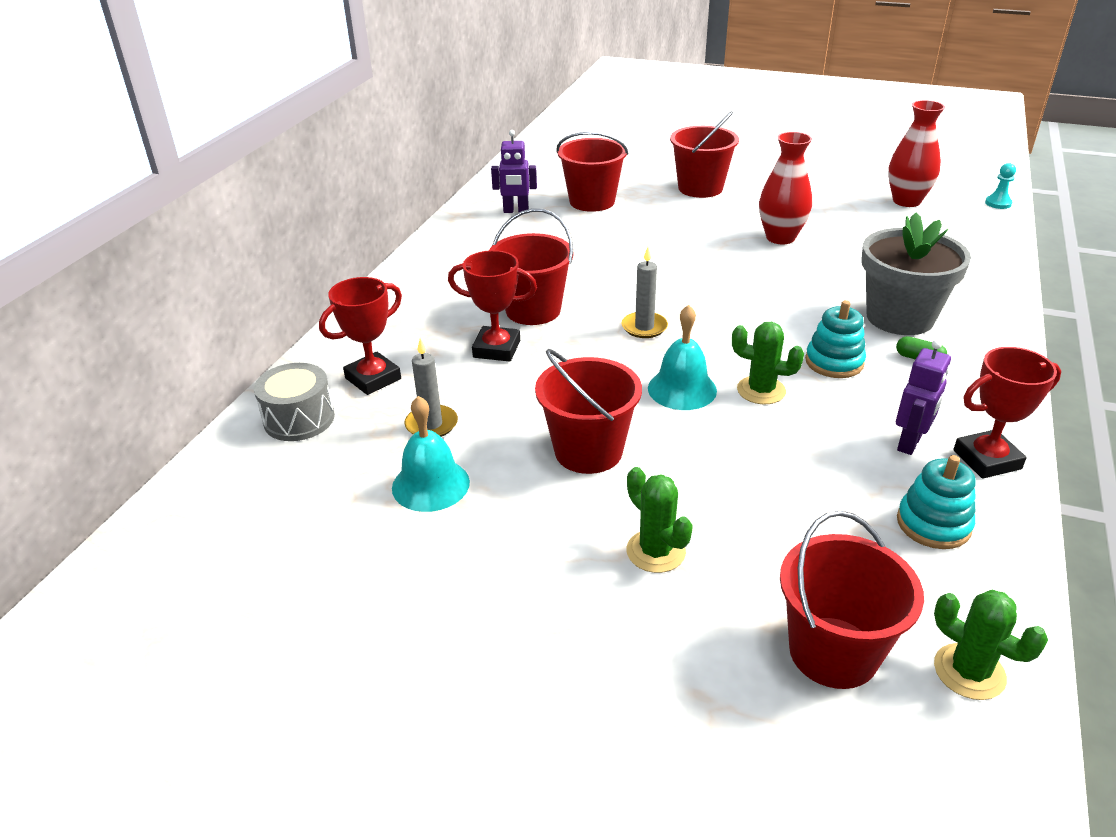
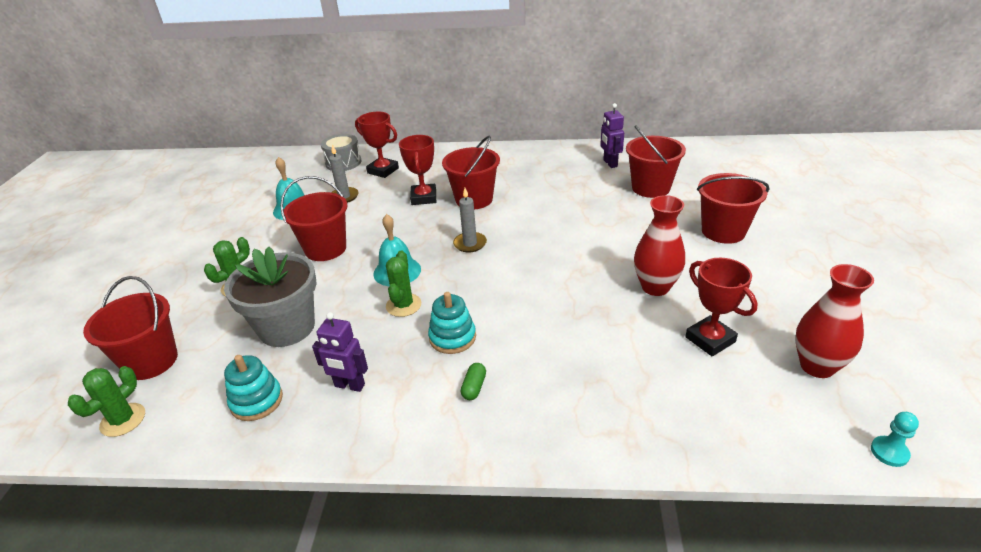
camera: 75 degrees right, 0 degrees up
(899, 317) = (541, 372): grey flower pot -> grey flower pot (287, 327)
(987, 460) = (333, 432): red trophy -> red trophy (710, 339)

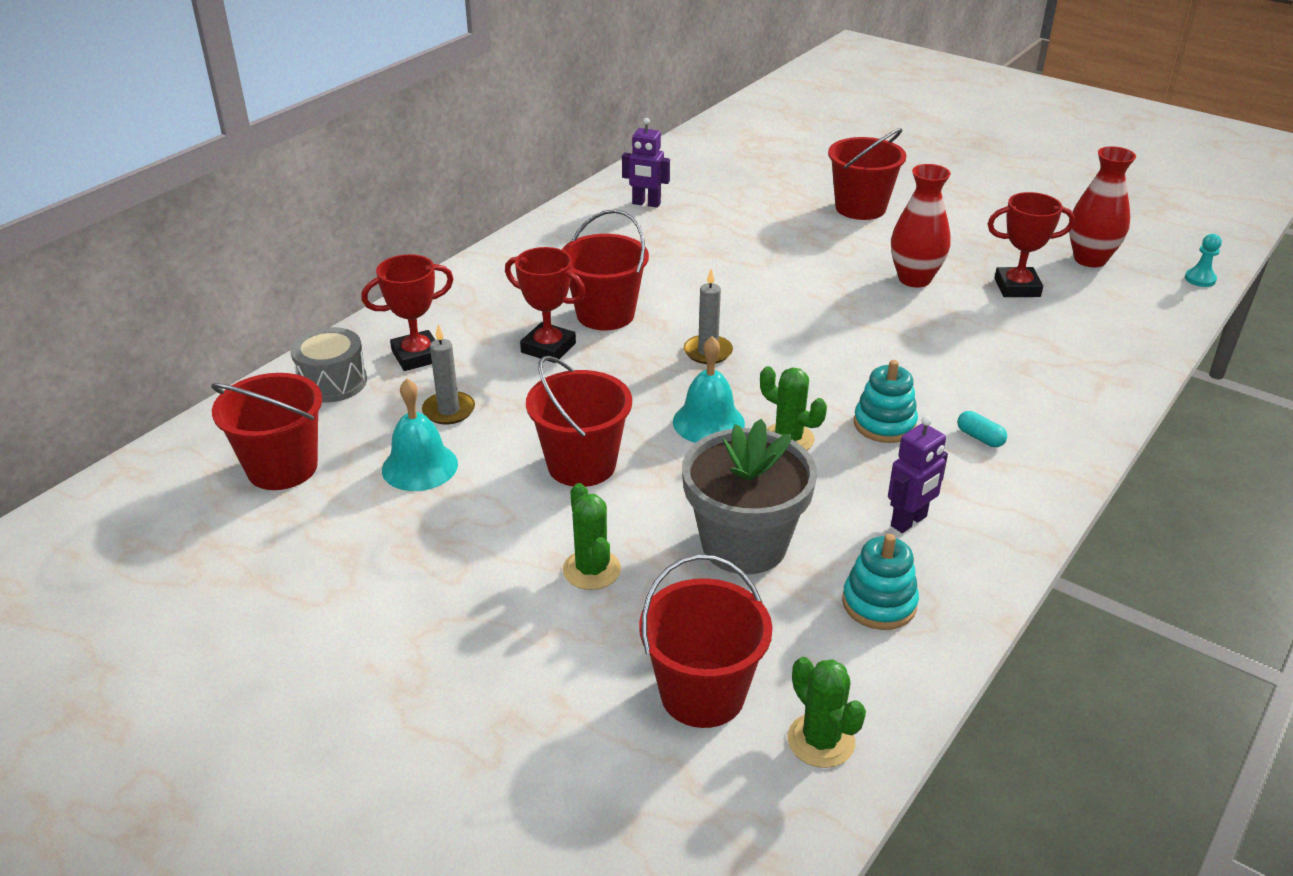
camera: 60 degrees left, 0 degrees up
(474, 387) = (980, 438): green capsule -> turquoise capsule
(650, 188) = (732, 205): red bucket -> red bucket (282, 468)

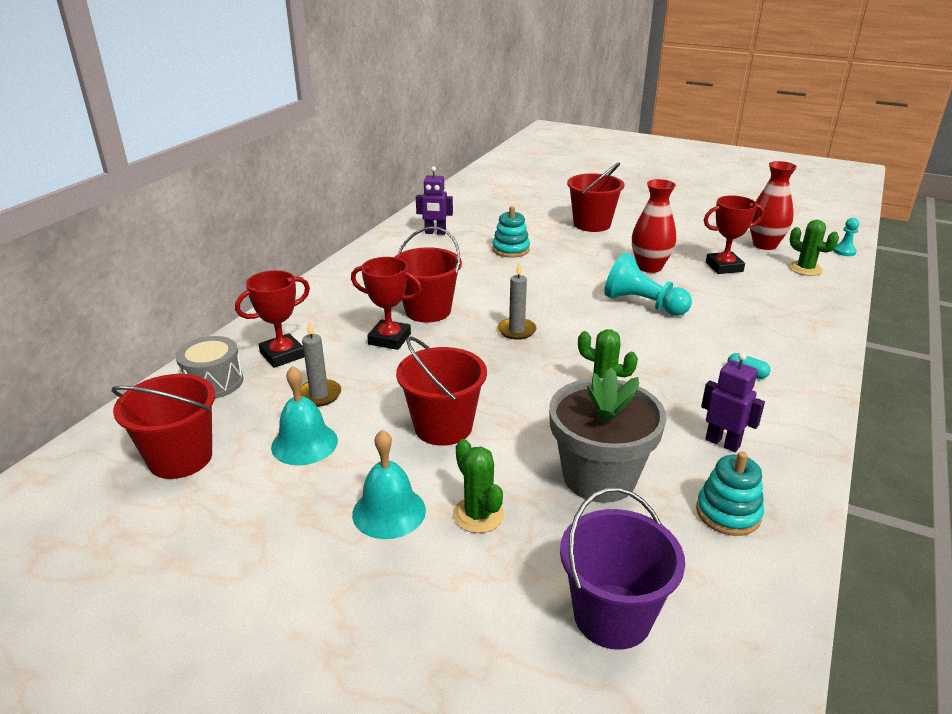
camera: 10 degrees left, 5 degrees down
(702, 694) = (612, 616): red bucket -> purple bucket
(708, 422) = (535, 382): turquoise bell -> turquoise bell (389, 512)
(821, 741) = (732, 645): green cactus -> green cactus (805, 269)
(884, 331) = (643, 304): none -> turquoise pawn
(884, 424) = (671, 370): turquoise stacking toy -> turquoise stacking toy (511, 250)
(909, 521) = (722, 443): purple robot -> purple robot turned 90 degrees counterclockwise

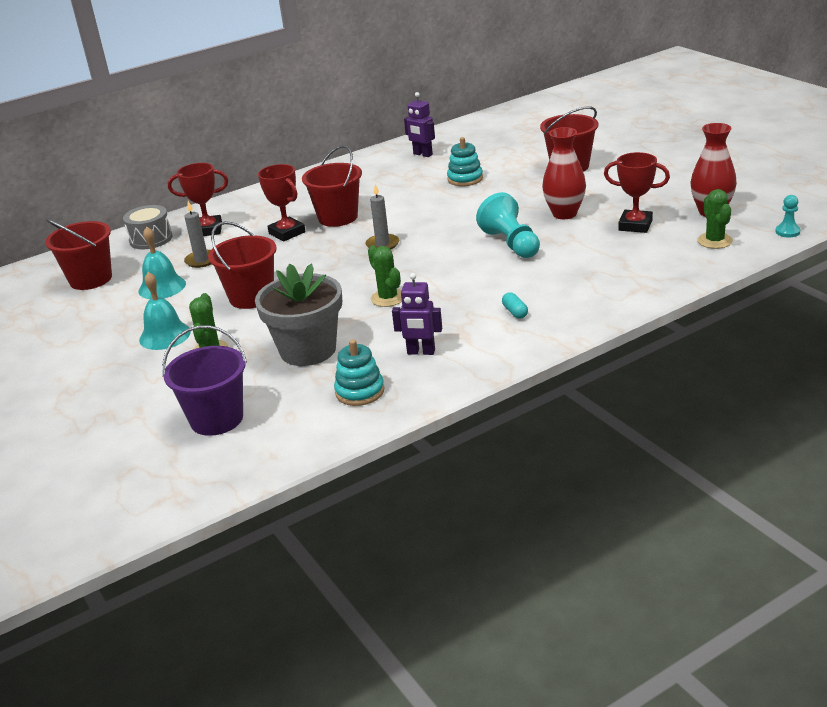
camera: 35 degrees right, 0 degrees up
(722, 443) = (421, 352): purple robot -> purple robot turned 120 degrees clockwise

